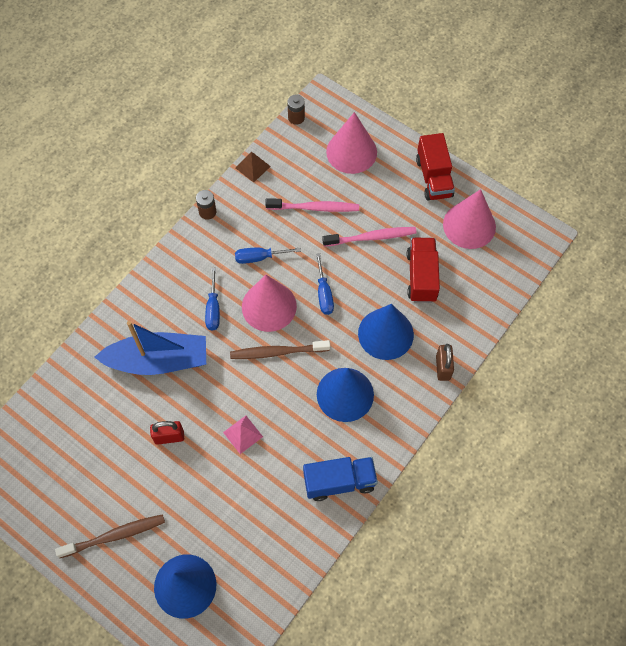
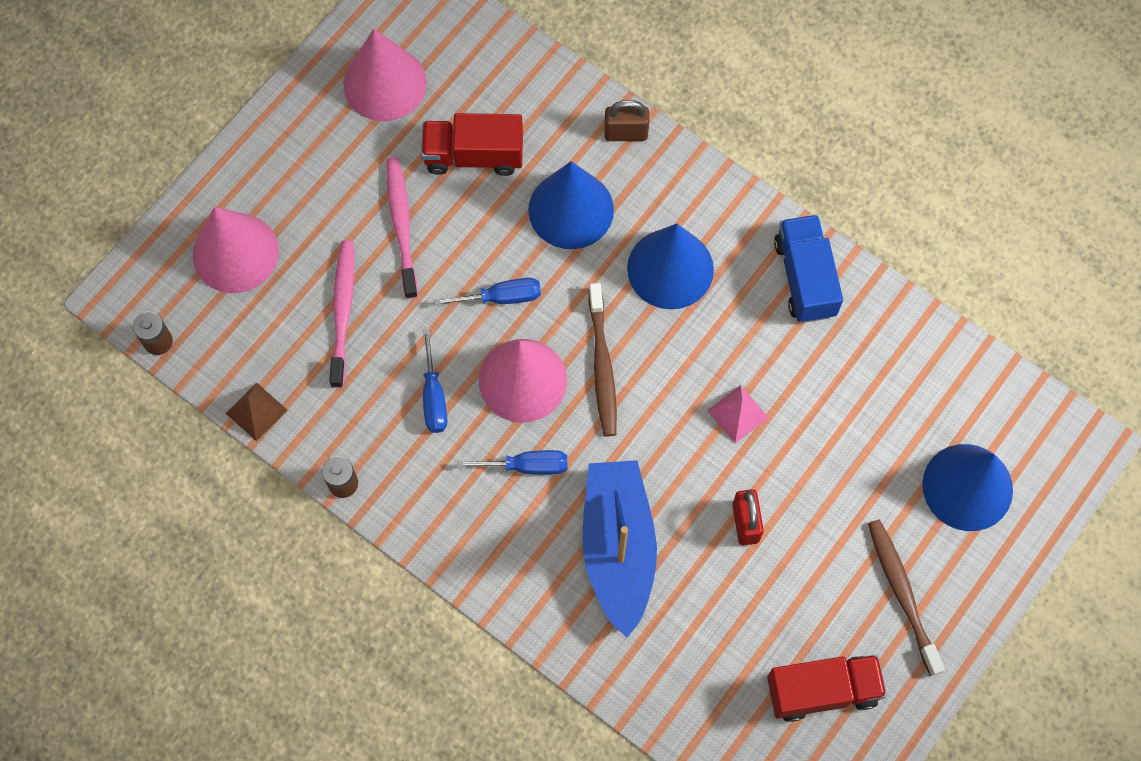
camera: 90 degrees left, 5 degrees up
(433, 177) = (294, 129): red truck -> red truck (822, 690)

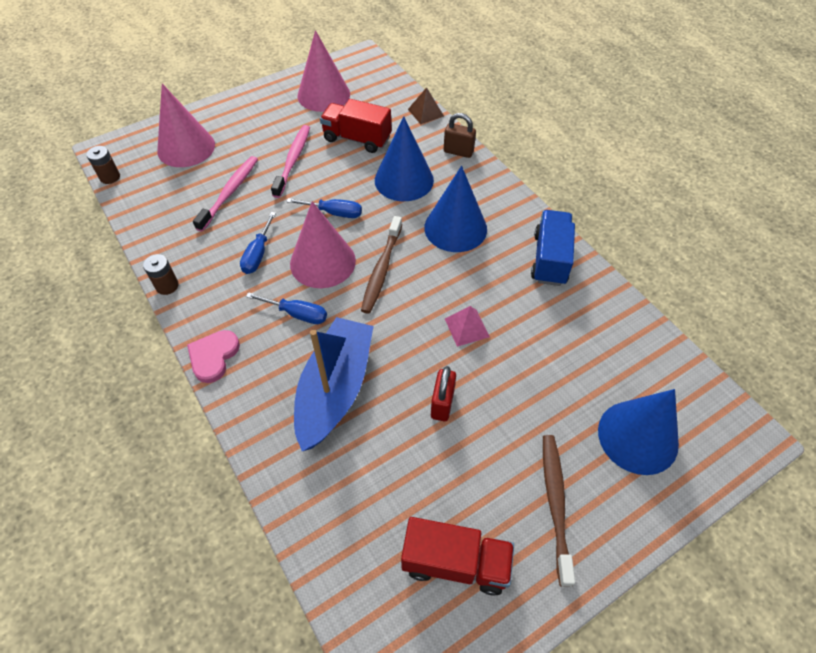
camera: 20 degrees right, 15 degrees down
(256, 411) = (141, 229): brown pyramid -> brown pyramid (425, 112)
(456, 557) = (213, 356): none -> pink heart

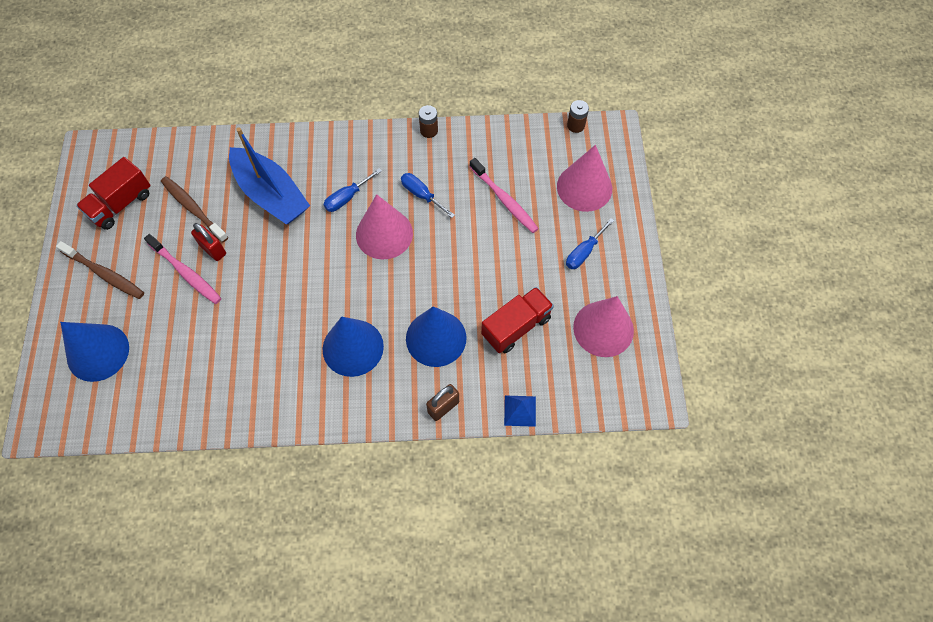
camera: 120 degrees right, 10 degrees up
(213, 356) = (347, 138): pink heart -> none
(293, 160) = (517, 261): pink toothbrush -> pink toothbrush (186, 273)
(334, 213) = (431, 264): blue screwdriver -> blue screwdriver (584, 252)
(381, 270) = (348, 270): brown toothbrush -> brown toothbrush (193, 208)
(425, 112) = (520, 410): brown pyramid -> blue pyramid
(467, 328) = (256, 298): pink pyramid -> none
(550, 259) = (270, 401): blue truck -> none

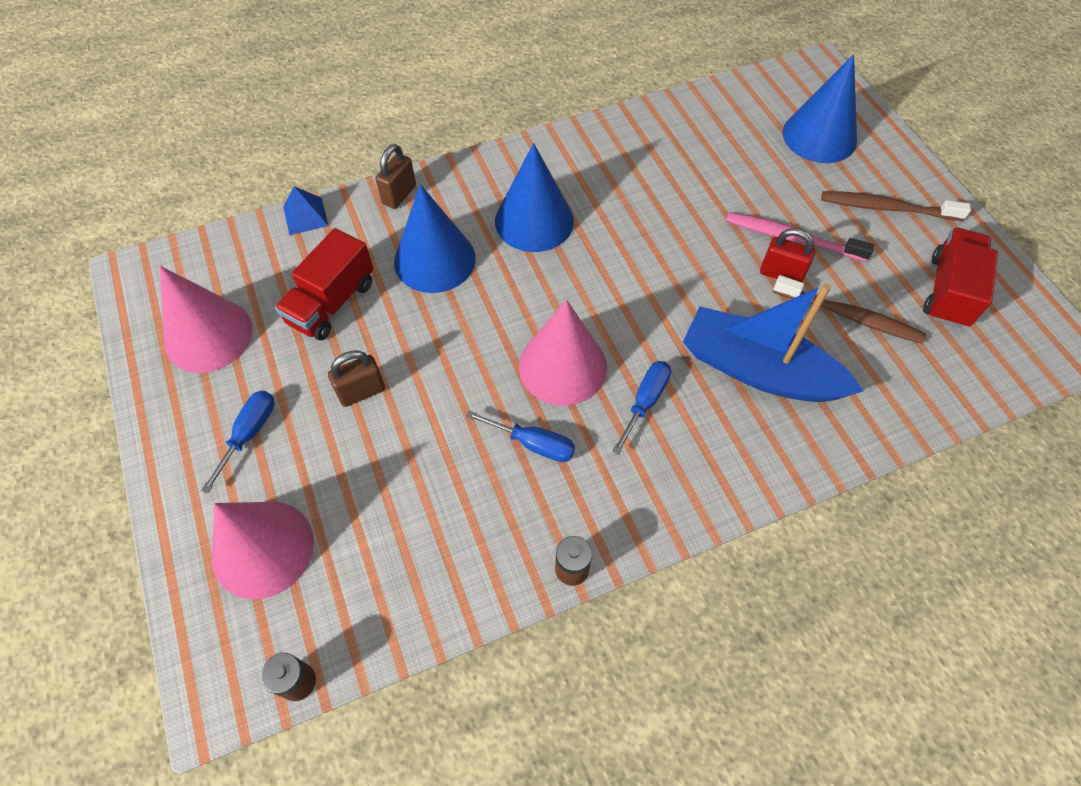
camera: 160 degrees right, 5 degrees down
(504, 200) = (396, 479): pink toothbrush -> none
(511, 257) = (361, 392): none -> brown padlock

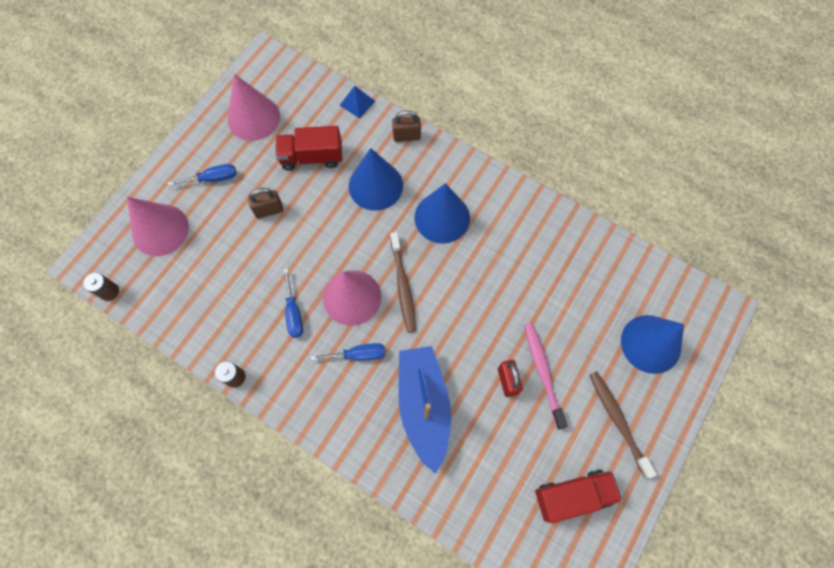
camera: 55 degrees right, 10 degrees up
(361, 392) = (269, 210): brown padlock -> brown padlock turned 45 degrees counterclockwise
(850, 316) = (504, 440): brown toothbrush -> brown toothbrush (403, 286)

